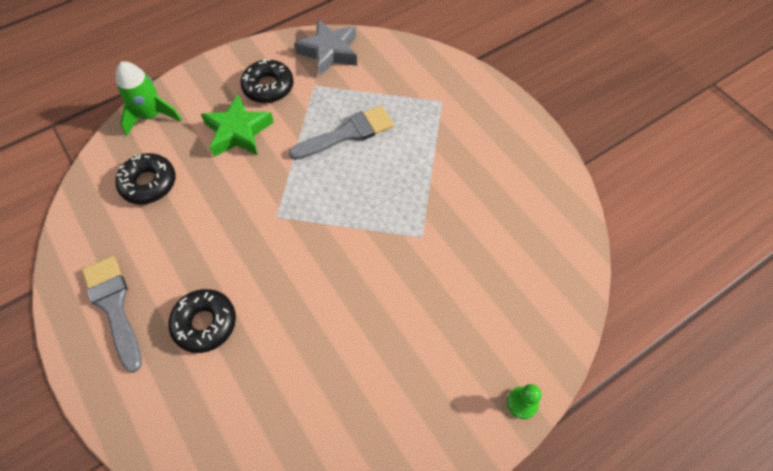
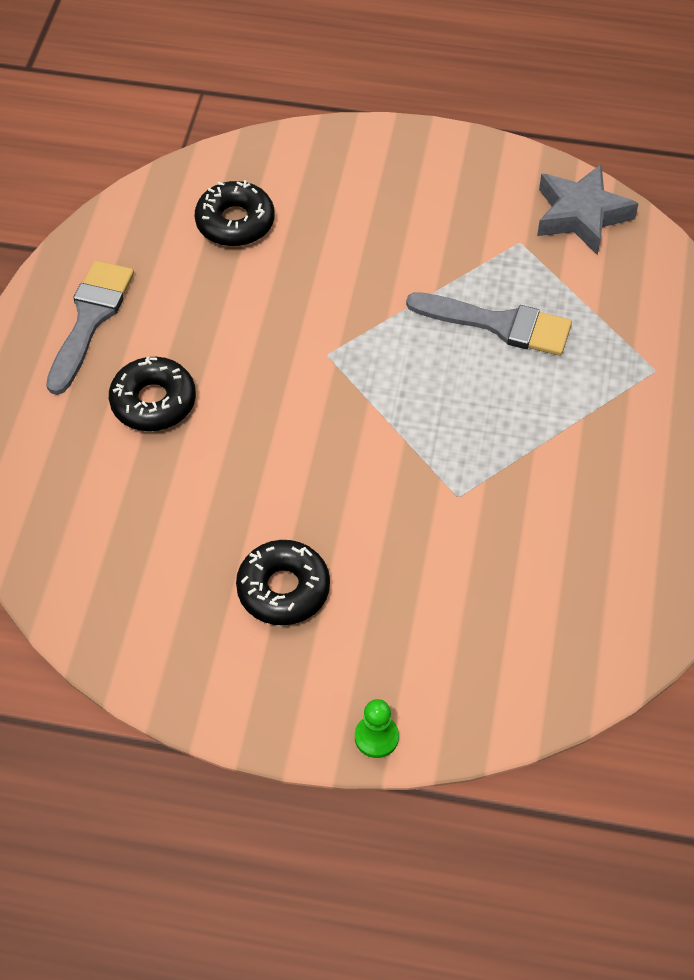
camera: 45 degrees right, 5 degrees down
(151, 116) = (307, 151): green rocket -> none
(238, 132) = (379, 234): green star -> none
(268, 87) = (465, 207): black donut -> black donut (283, 589)

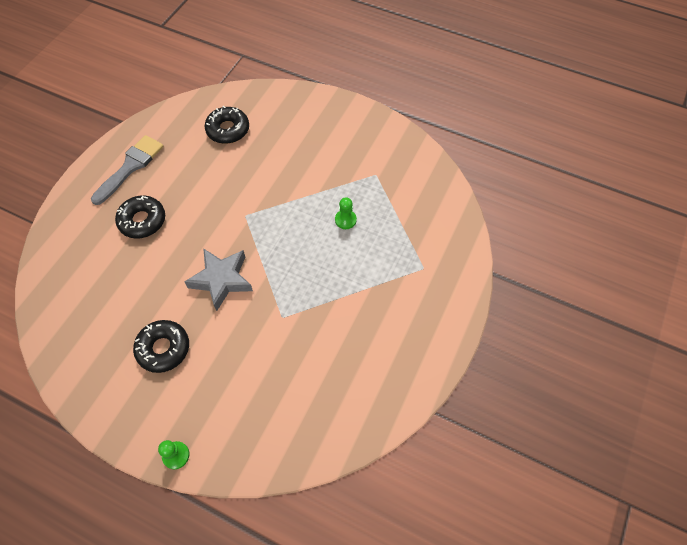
camera: 15 degrees right, 5 degrees up
(499, 324) = (345, 220): grey brush -> green pawn
(581, 215) = (416, 166): grey star -> grey star (221, 280)

